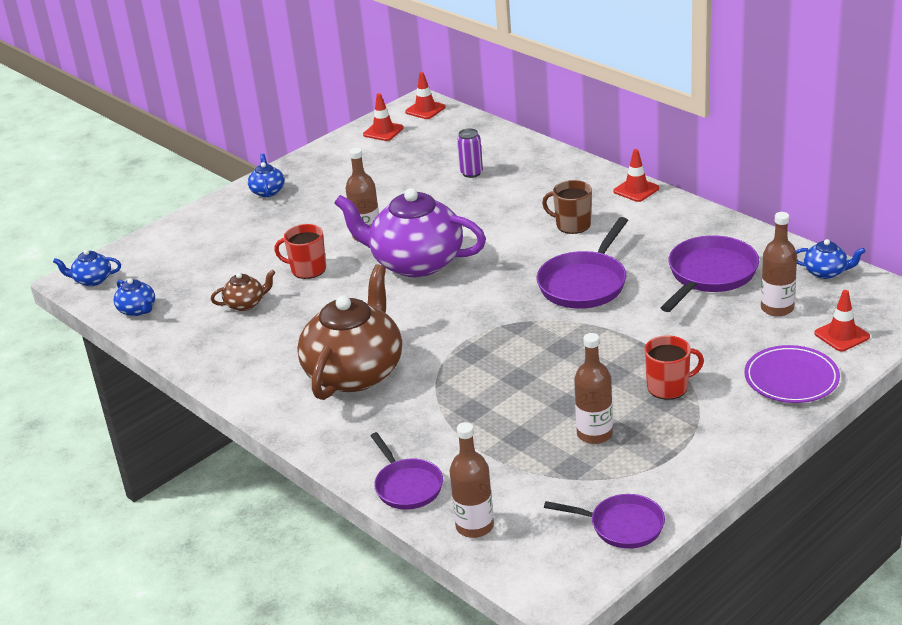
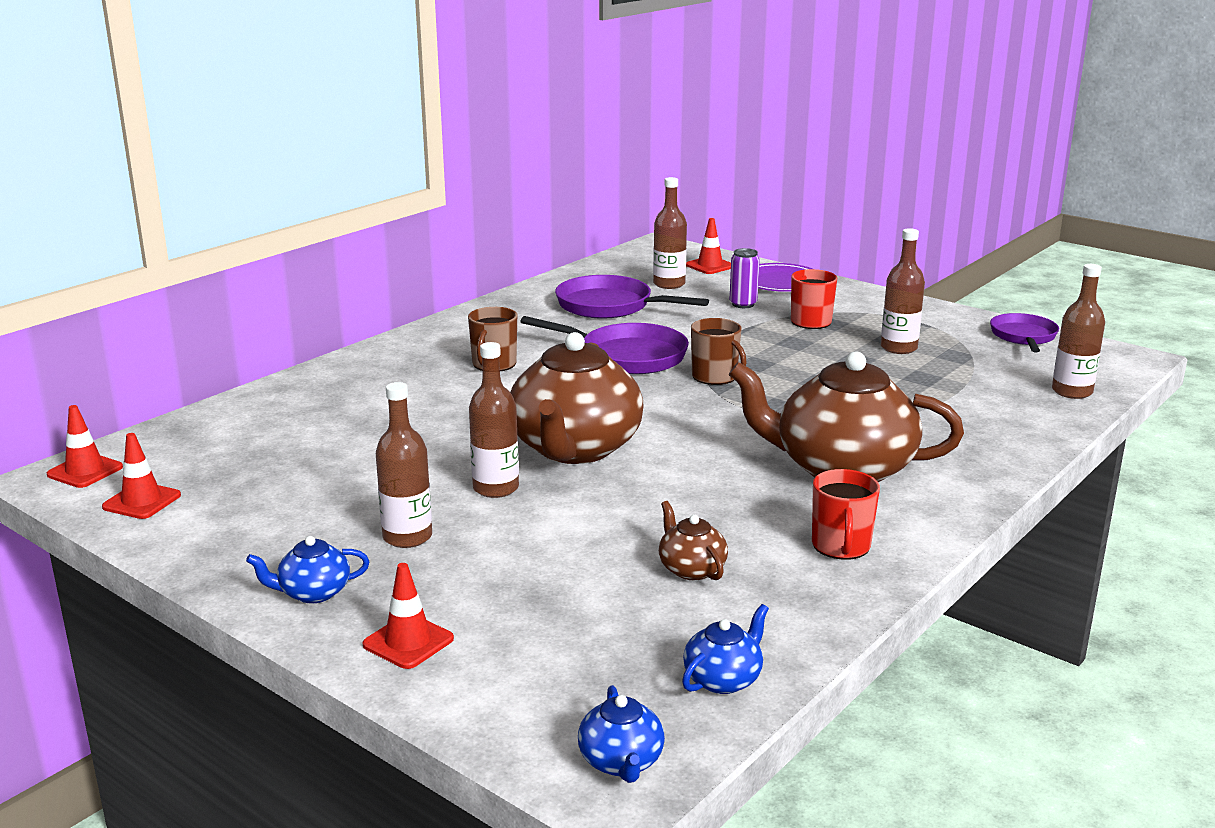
camera: 100 degrees left, 10 degrees down
(307, 269) = (589, 527): red mug -> red mug (841, 546)
(316, 212) = (407, 537): none -> brown bottle
(407, 486) = (1036, 425): purple pan -> none
(415, 262) = (575, 449): purple teapot -> brown teapot
(471, 173) = (330, 426): purple can -> purple can (743, 304)
(535, 325) = (715, 377): none -> brown mug
(636, 190) = (419, 335): red traffic cone -> red traffic cone (408, 642)
(826, 272) = (606, 267): blue teapot -> none

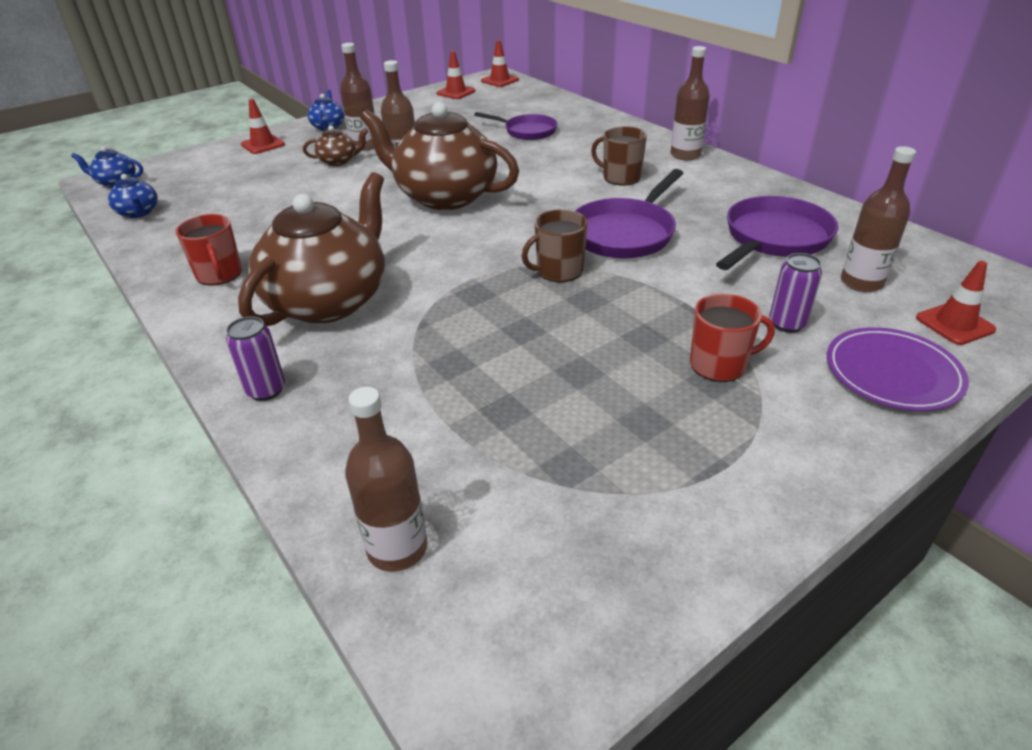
camera: 105 degrees right, 15 degrees up
(691, 569) = (250, 217): brown teapot -> brown teapot (338, 161)
(841, 546) = (219, 275): red mug -> red mug turned 135 degrees counterclockwise
(898, 348) = (609, 419): brown bottle -> brown bottle (685, 155)
(990, 466) = (266, 390): none -> purple can
(1023, 337) = (631, 586): purple pan -> purple pan (527, 131)

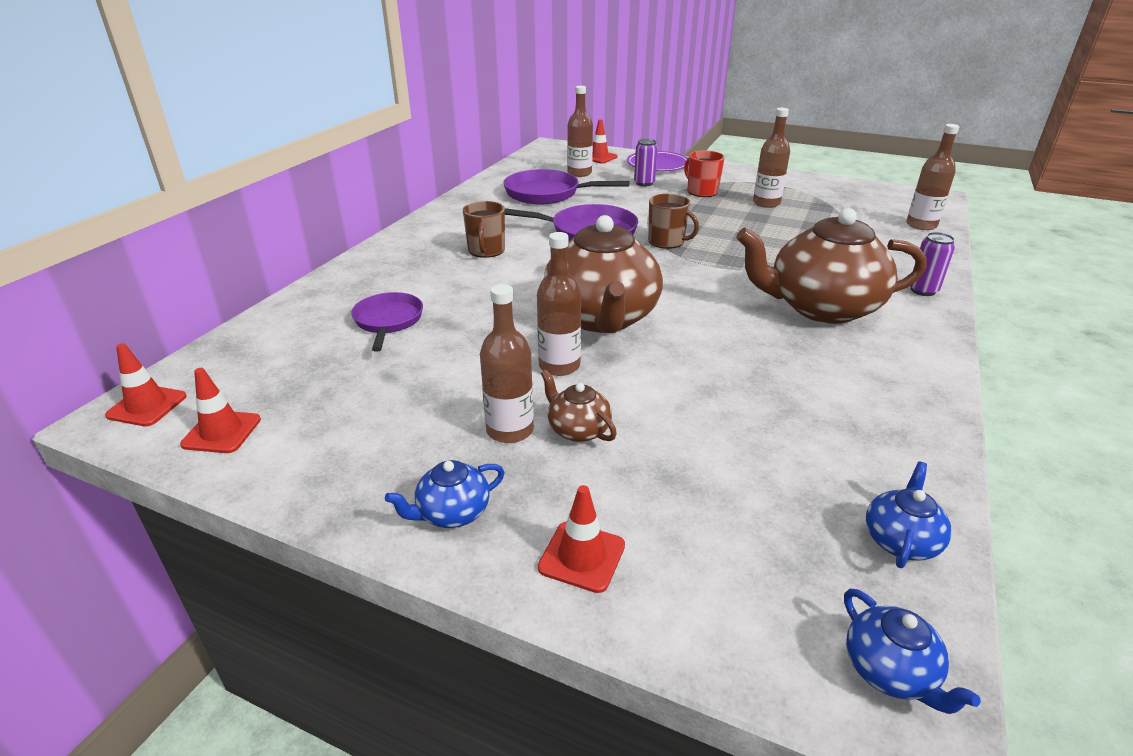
camera: 120 degrees left, 5 degrees down
(219, 275) = (879, 378): red mug -> none
(685, 155) = (414, 235): brown bottle -> brown bottle (766, 203)

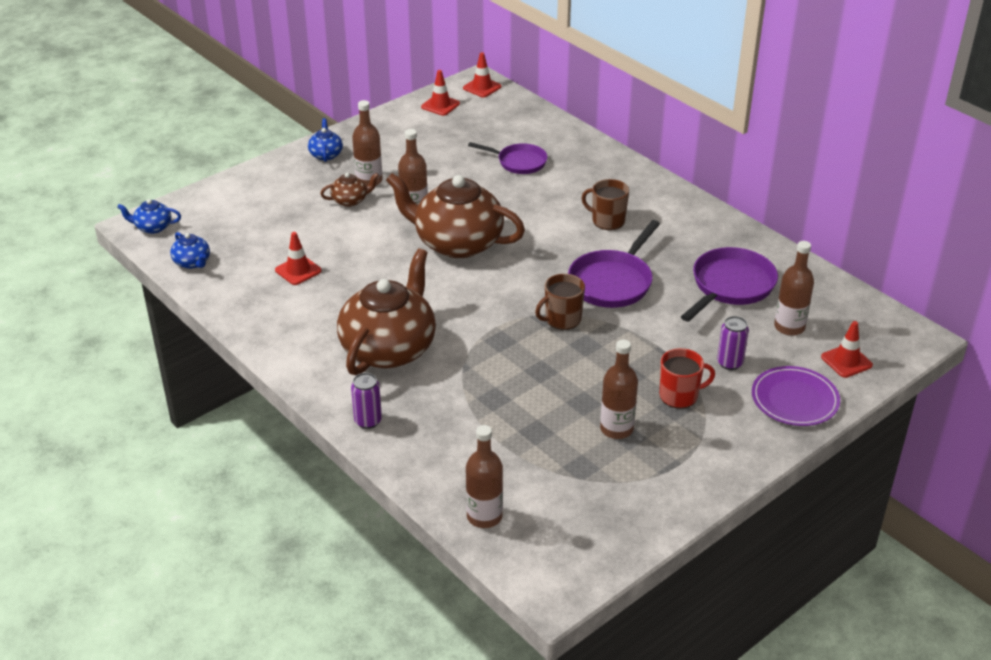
camera: 115 degrees right, 5 degrees up
(582, 556) = (270, 179): red traffic cone -> red traffic cone (298, 270)

